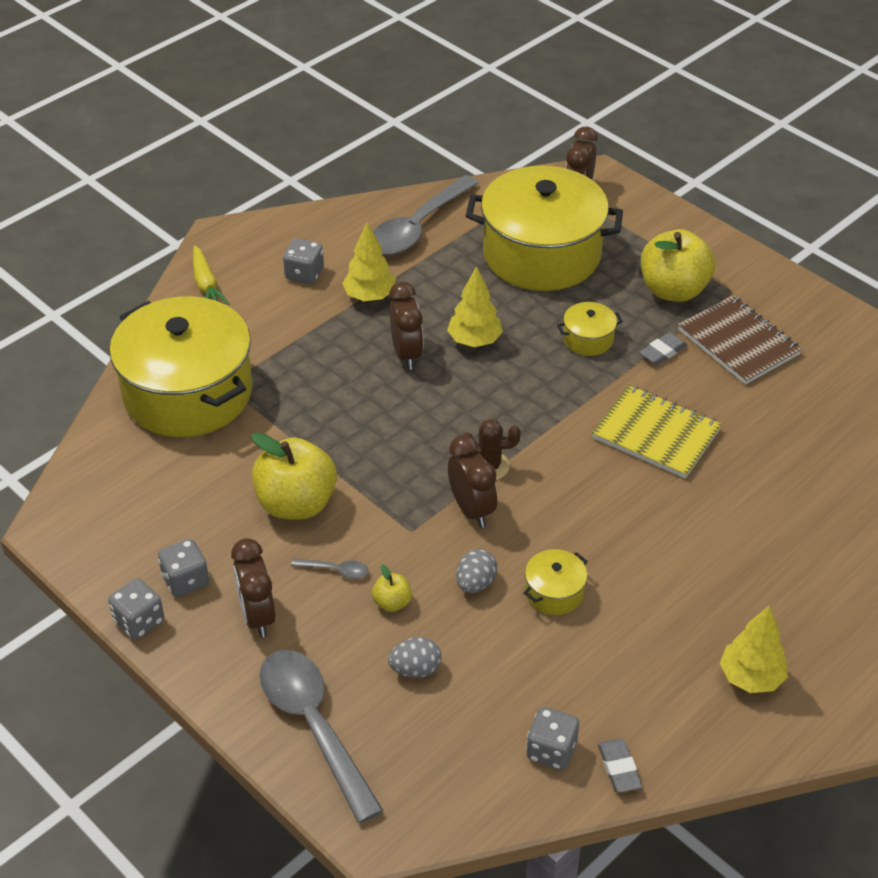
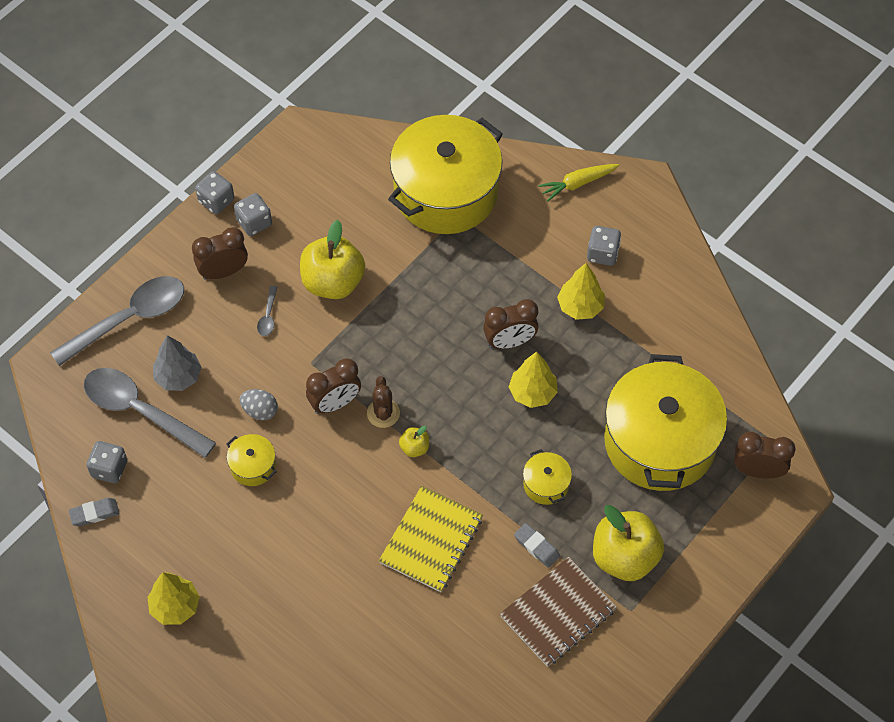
camera: 85 degrees right, 15 degrees up
(392, 602) = (239, 356): yellow apple -> yellow apple (414, 448)
(415, 669) = (178, 377): grey egg -> grey tree
(418, 227) = (683, 336): grey spoon -> grey spoon (140, 411)

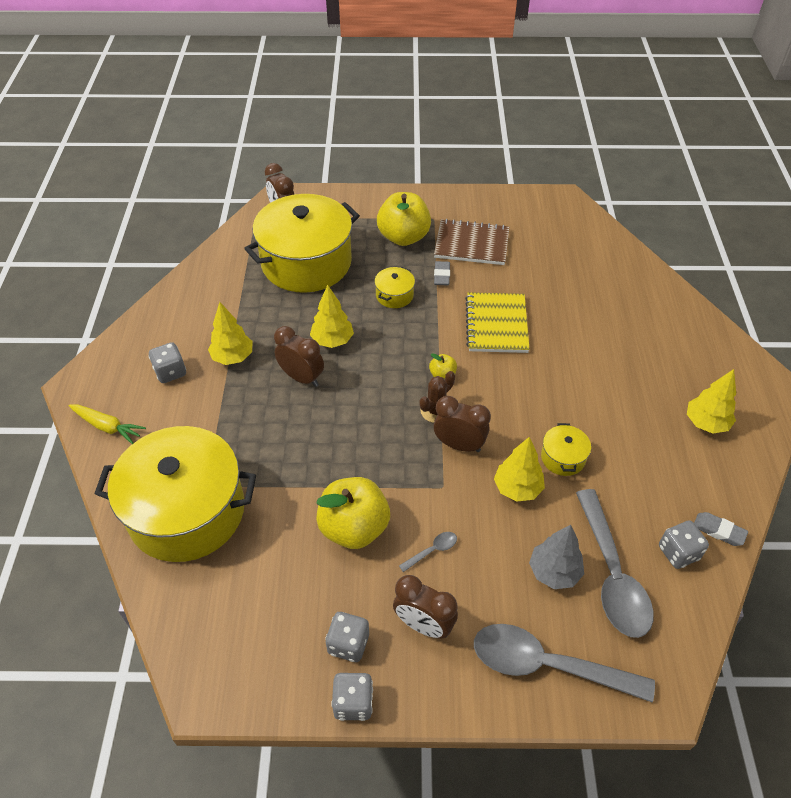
camera: 130 degrees left, 10 degrees down
(260, 411) = (517, 488): grey egg -> yellow tree
(431, 540) = (496, 324): yellow notebook -> yellow notebook turned 75 degrees counterclockwise

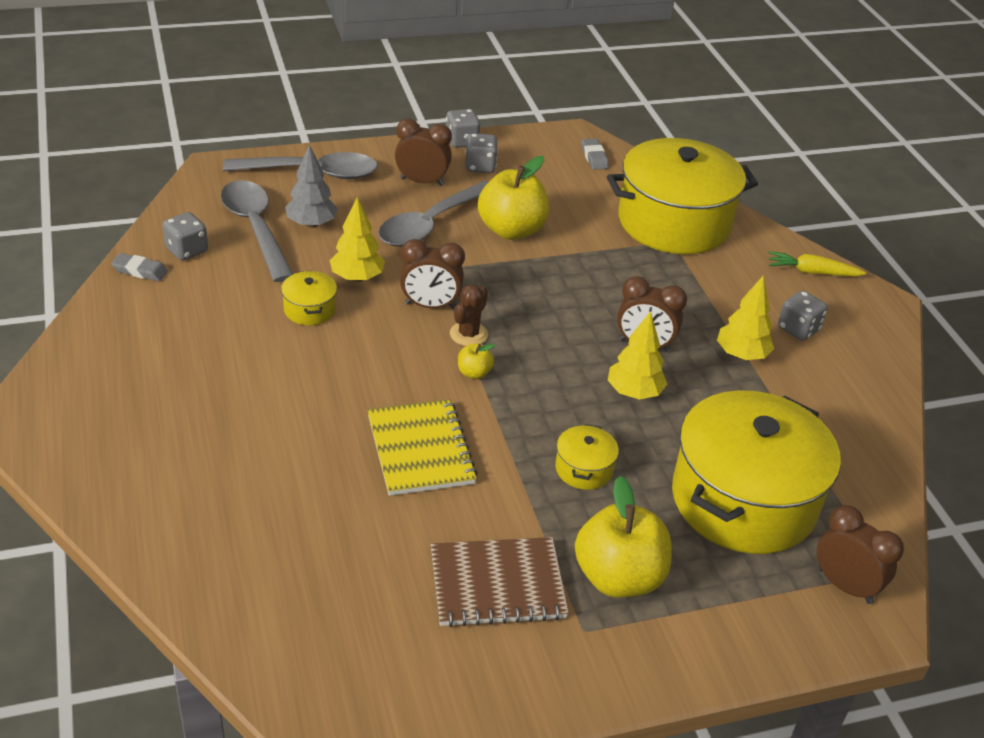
camera: 160 degrees right, 10 degrees down
(432, 550) = (431, 224): grey spoon -> grey spoon, size x2.47
(442, 275) = (526, 514): grey eraser -> grey eraser (594, 157)
(706, 423) = (129, 367): yellow tree -> none

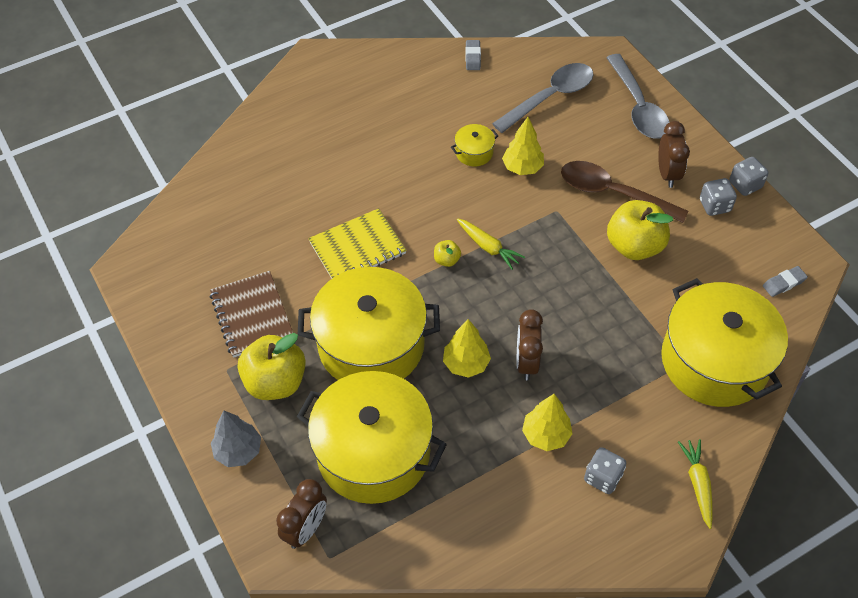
camera: 80 degrees right, 15 degrees up
(187, 250) = (506, 71): grey dice -> none
(311, 224) = (573, 125): grey tree -> grey tree (238, 451)
(430, 305) = (511, 217): brown clock -> none
(431, 224) = (612, 193): grey spoon -> brown spoon
(468, 334) = (488, 247): brown cactus -> yellow carrot
(584, 469) = (371, 345): yellow pot -> yellow pot, size x2.48

